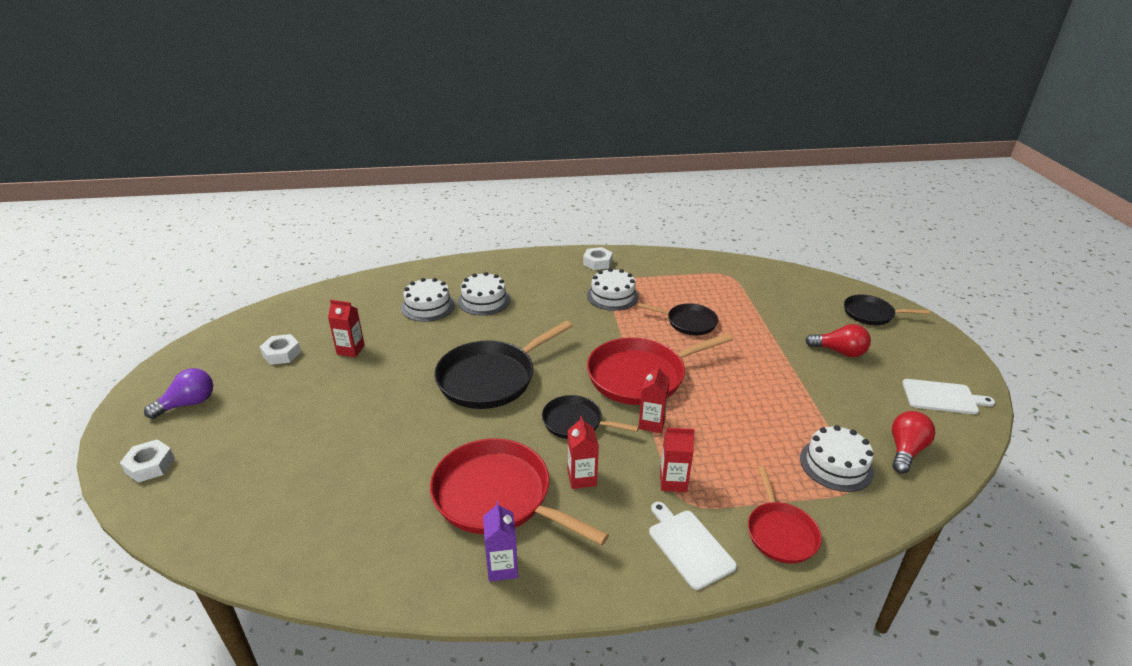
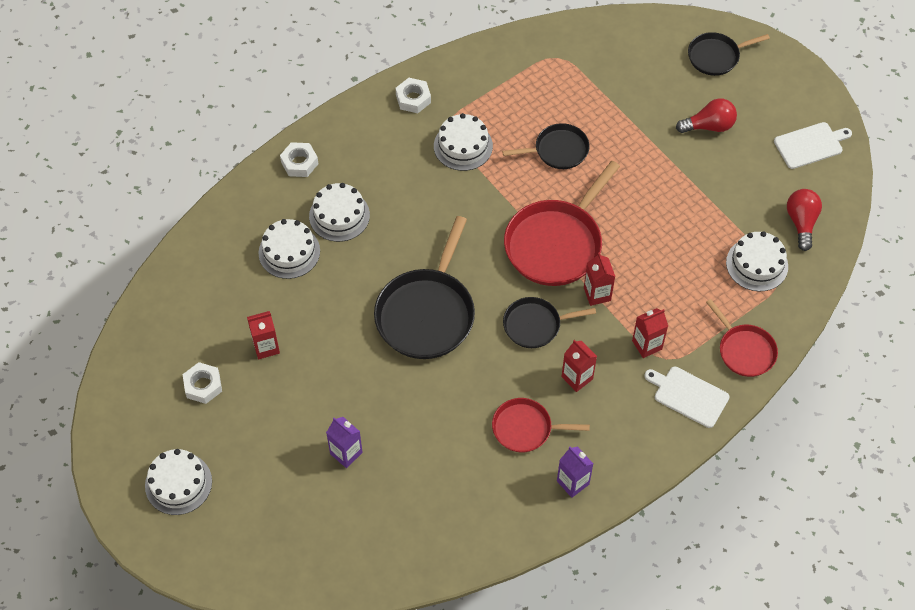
camera: 30 degrees left, 25 degrees up
(150, 465) = (218, 554): white nut -> white nut (299, 163)
(188, 404) = (178, 483): purple light bulb -> white cake
(328, 442) = (346, 453): none -> purple carton
(497, 496) = (525, 428): red pan -> red pan, size x0.57

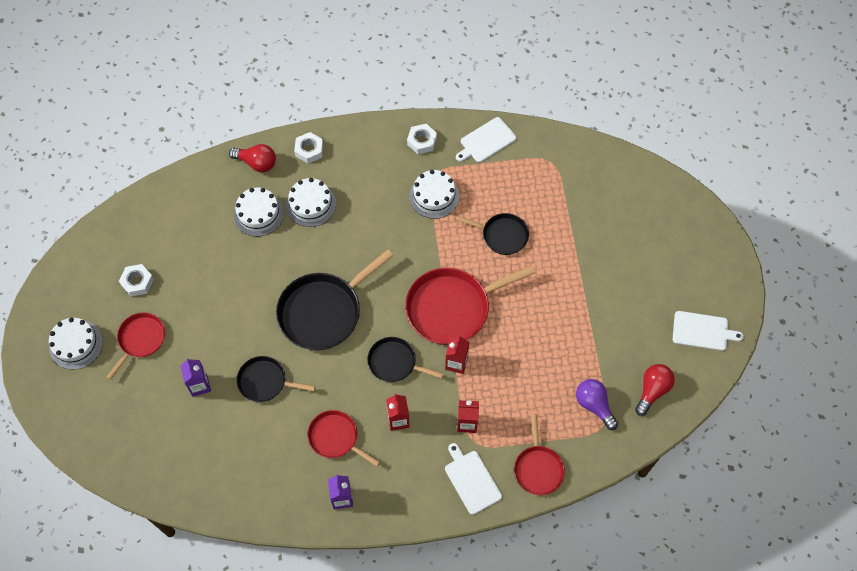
camera: 30 degrees right, 5 degrees up
(248, 441) = (140, 340): none -> red pan
(266, 347) = (197, 276): red carton -> none
(479, 68) = (486, 141): none -> white cutting board
(709, 126) = (631, 275): red light bulb -> red light bulb (257, 163)
(716, 56) = (675, 221): black pan -> black pan (265, 381)
(757, 264) = (594, 405): white cake -> purple light bulb

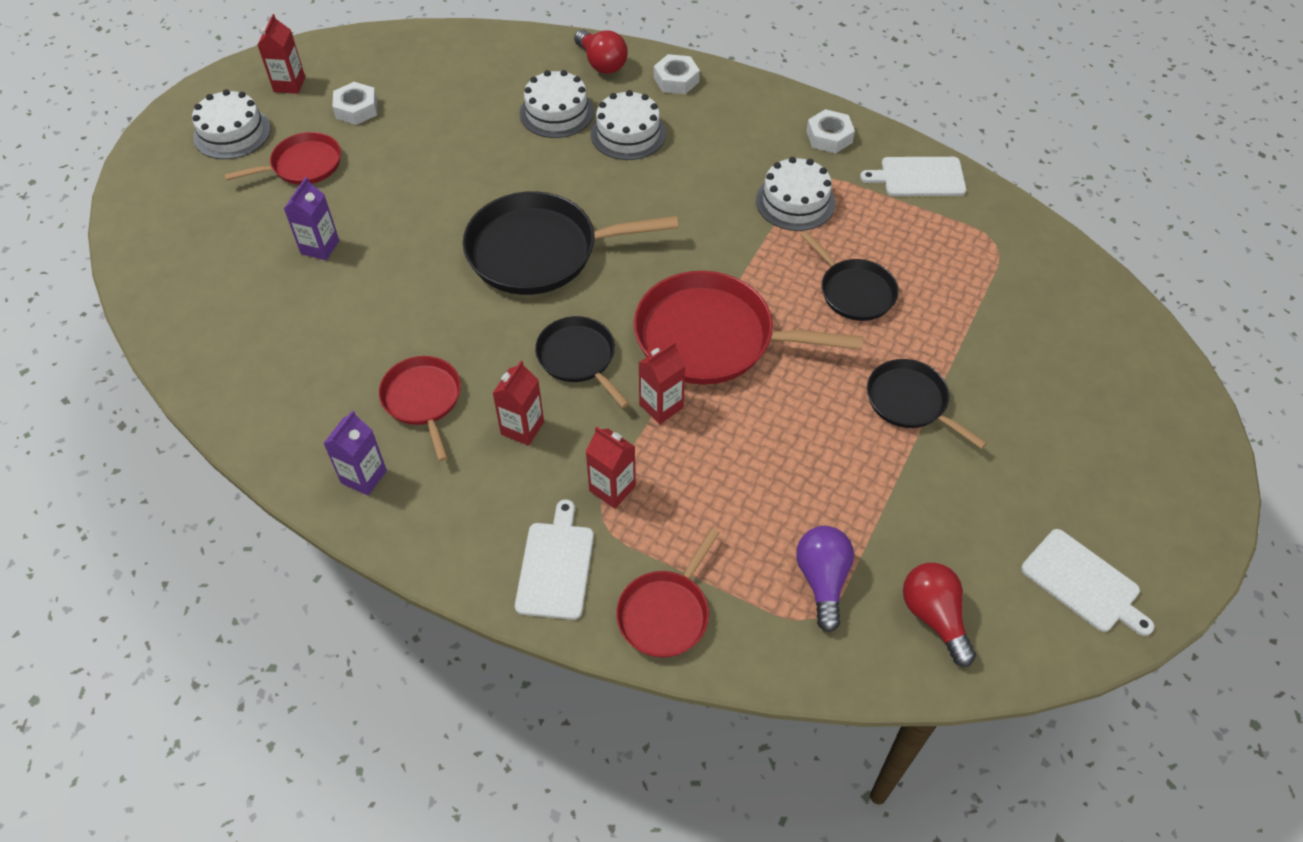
camera: 35 degrees right, 10 degrees down
(79, 290) = (289, 84): none -> red carton
(265, 381) = (398, 286): black pan -> black pan (910, 402)
(652, 390) = (934, 617): red light bulb -> red light bulb turned 90 degrees counterclockwise

